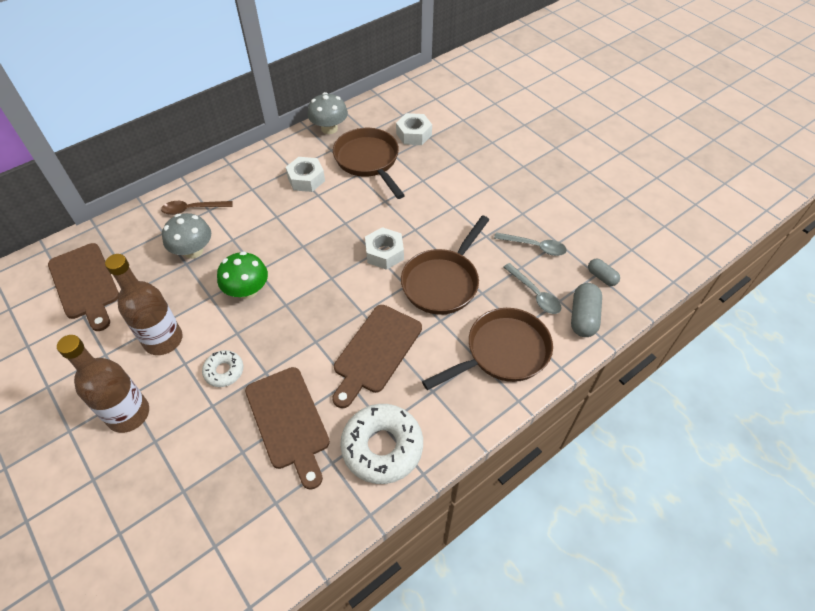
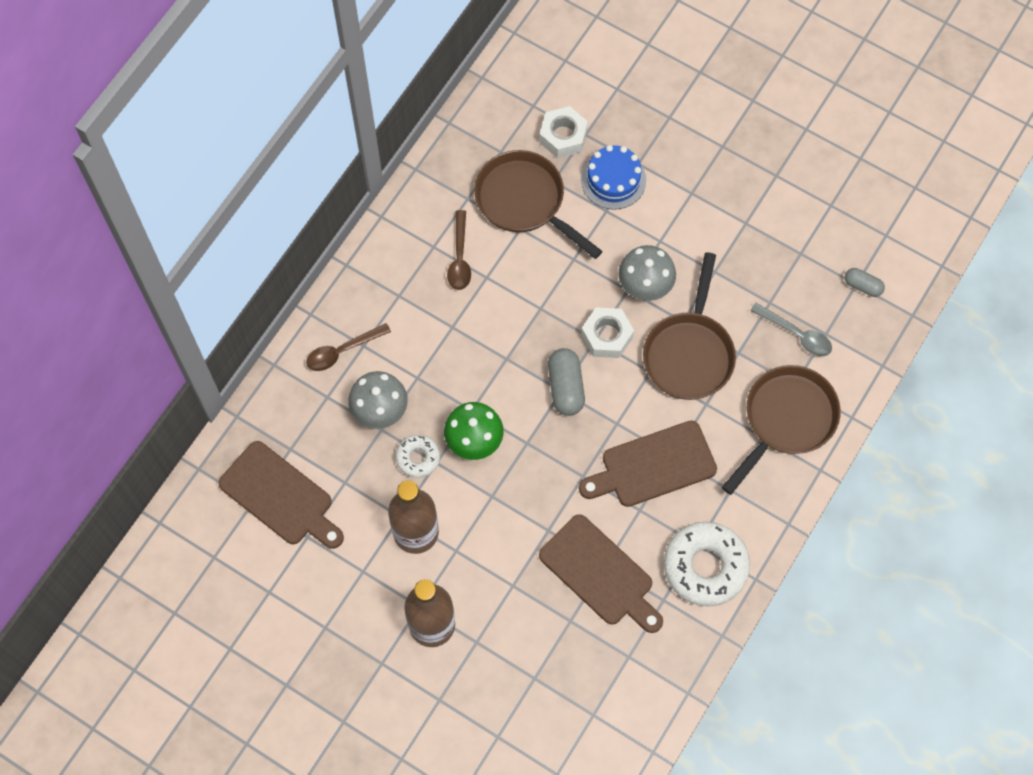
camera: 20 degrees left, 15 degrees up
(224, 371) = (503, 544): white donut -> white donut (418, 458)
(306, 179) = (459, 257): white nut -> brown spoon
(329, 128) = (447, 162): grey mushroom -> grey mushroom (645, 284)
(375, 352) = (653, 466): brown cutting board -> brown cutting board turned 60 degrees clockwise
(436, 165) = (613, 180): none -> blue cake
(534, 247) = (775, 268): grey spoon -> none
(583, 317) = (857, 347): grey capsule -> grey capsule (565, 387)

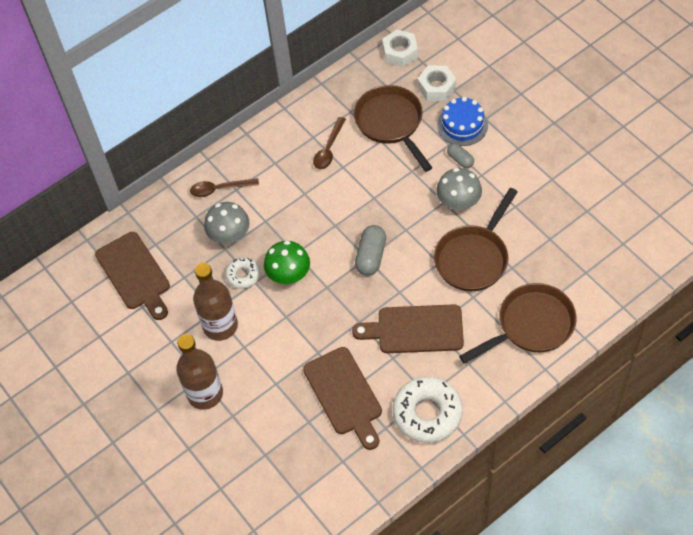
camera: 25 degrees right, 10 degrees down
(607, 336) = (415, 229): white nut -> white nut (400, 52)
(796, 334) = (562, 266): grey spoon -> none
(862, 286) = (628, 246): grey capsule -> grey capsule (460, 160)

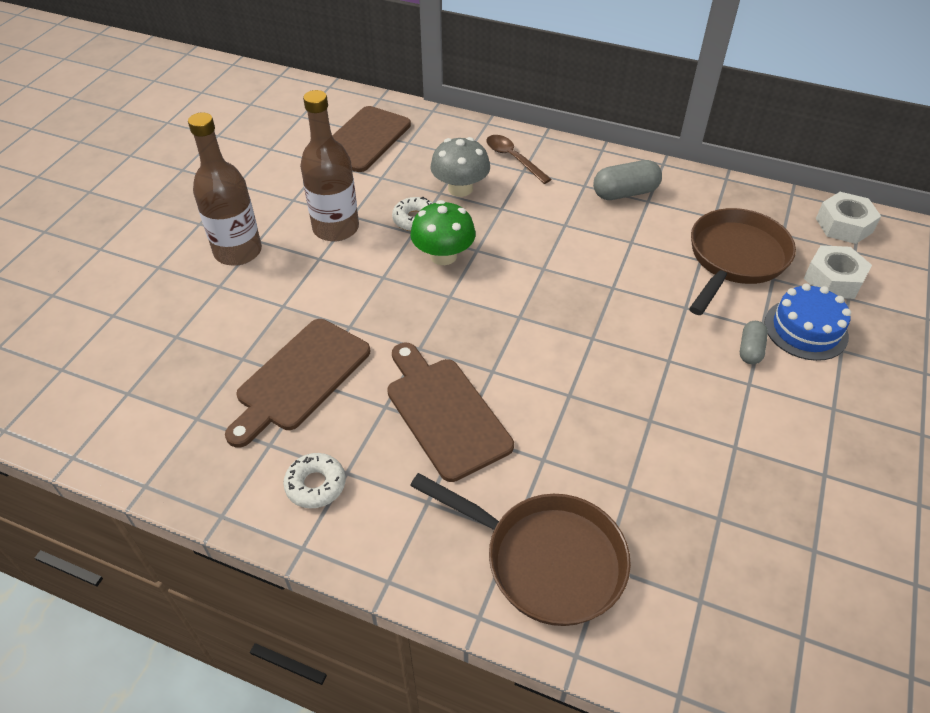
camera: 55 degrees right, 10 degrees down
(329, 149) = (644, 220): brown spoon -> none
(371, 256) = (524, 320): grey capsule -> grey capsule (625, 193)
(427, 413) = (316, 485): white donut -> white donut, size x0.53
(458, 202) = (683, 376): grey mushroom -> none
(474, 258) = (607, 432): brown pan -> none

